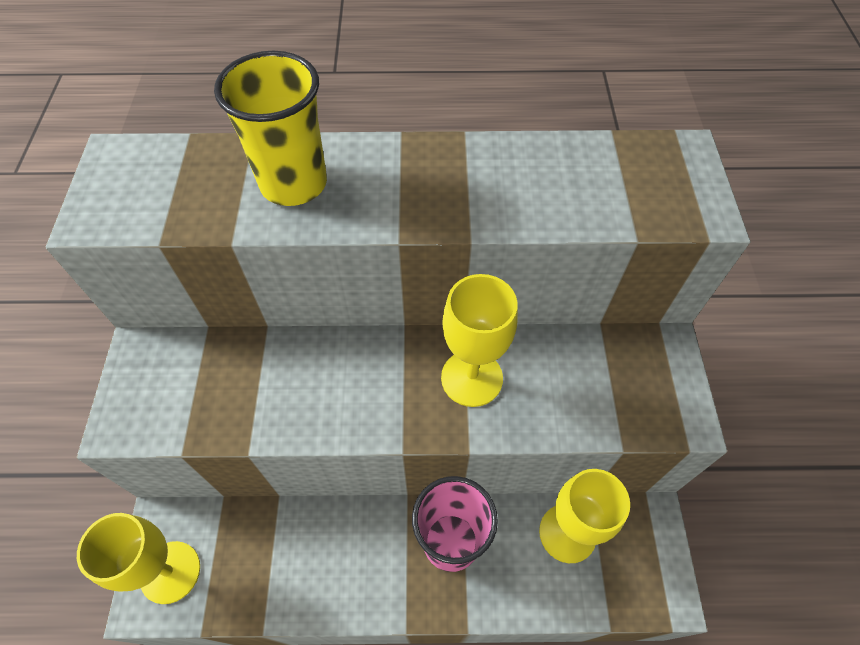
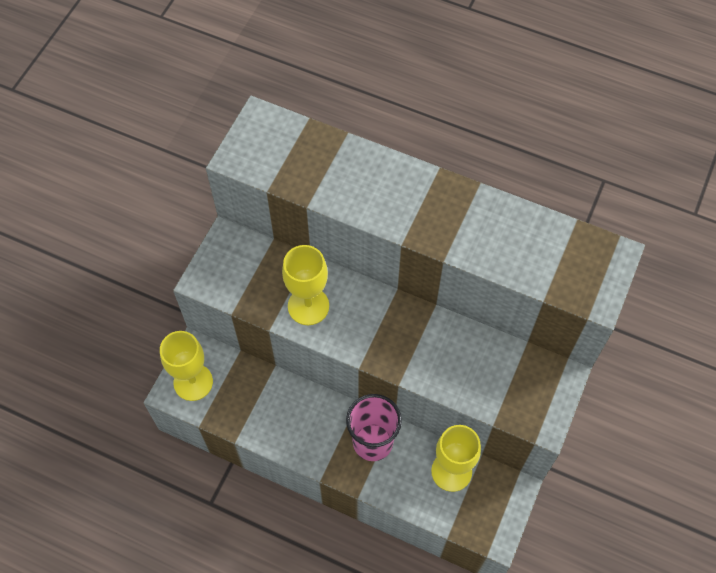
camera: 25 degrees right, 5 degrees up
(293, 183) = (357, 180): yellow cup -> none
(471, 378) = (423, 341): yellow goblet -> yellow goblet (308, 306)

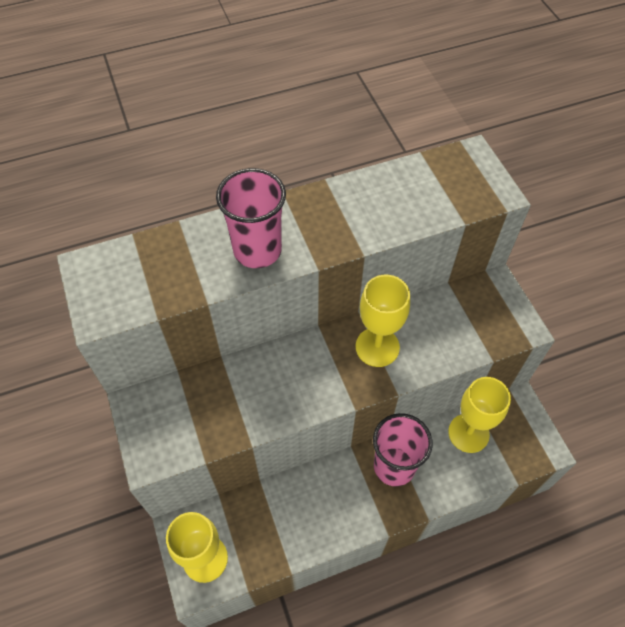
camera: 45 degrees left, 5 degrees down
(308, 306) = (264, 398): yellow goblet -> yellow goblet (377, 347)
(376, 197) = (257, 250): none -> pink cup

